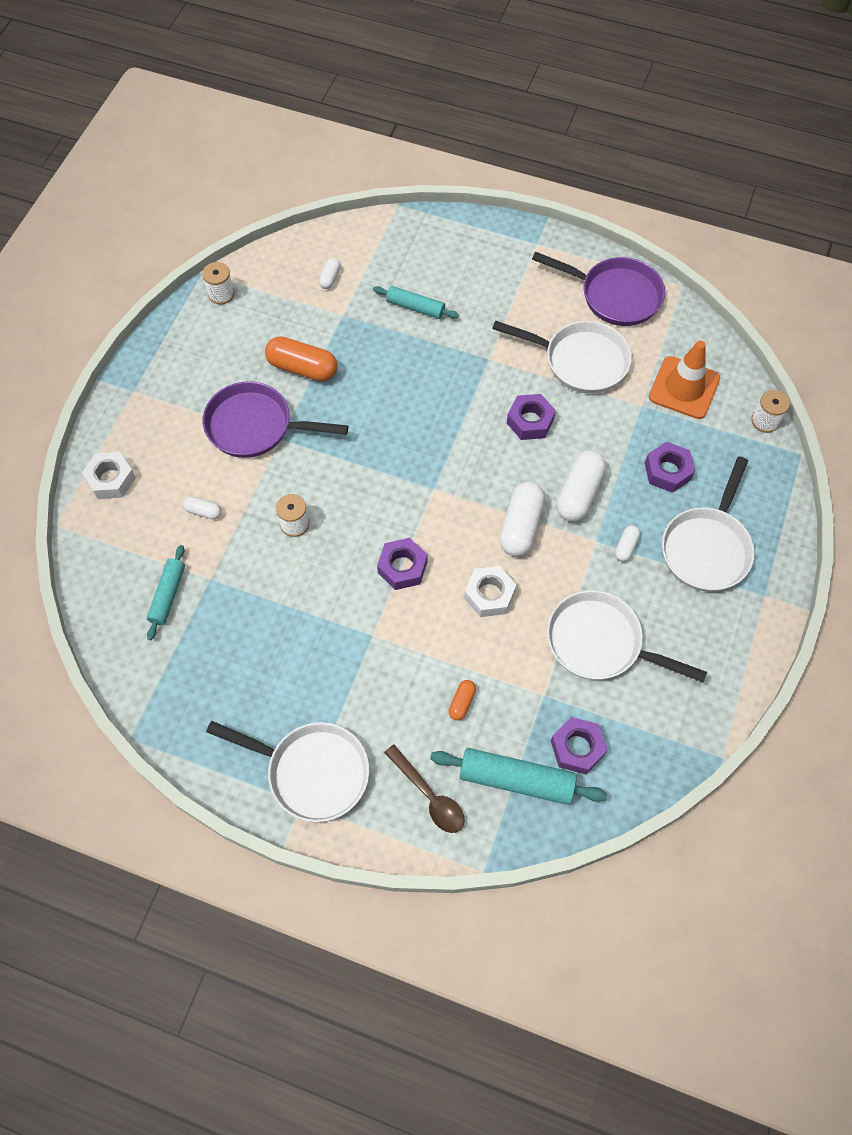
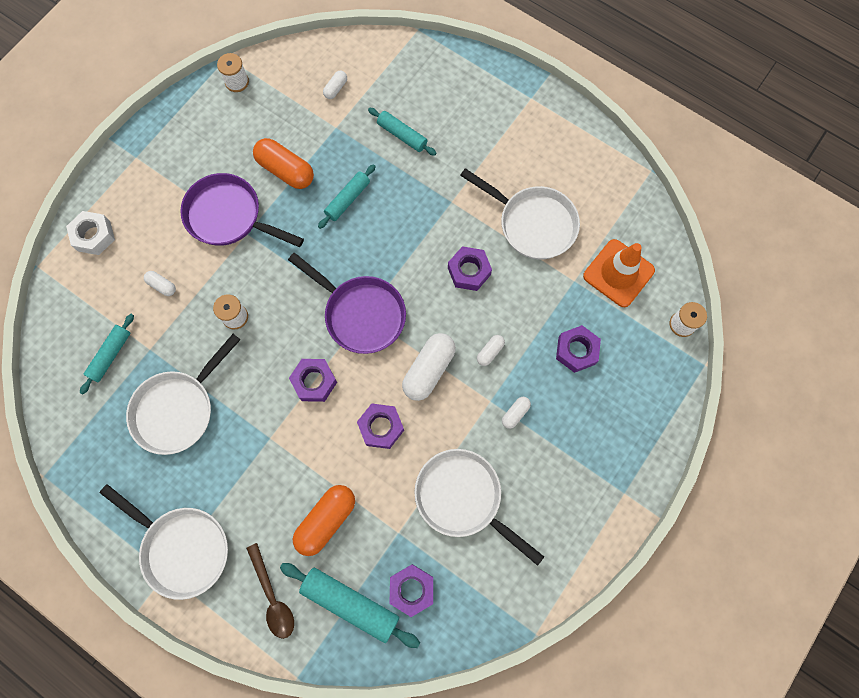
camera: 15 degrees right, 10 degrees up
(378, 381) = (348, 199): none -> turquoise rolling pin
(462, 702) = (326, 520): orange capsule -> orange capsule, size x2.01
(489, 595) = (381, 427): white nut -> purple nut
(579, 493) = (490, 352): white capsule -> white capsule, size x0.50
(615, 295) = (585, 166): purple pan -> purple pan (360, 314)
(707, 547) = (587, 433): white pan -> white pan (178, 409)

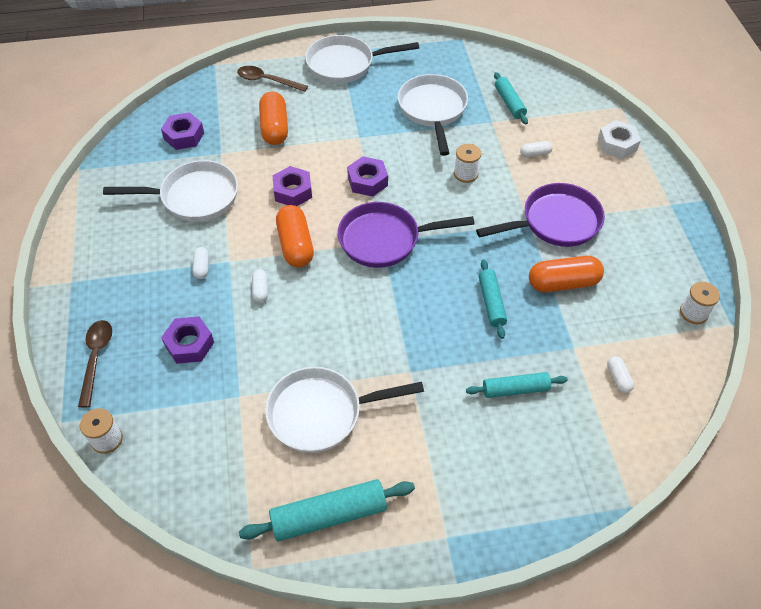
camera: 135 degrees right, 20 degrees down
(350, 603) = (216, 107): turquoise rolling pin -> turquoise rolling pin (329, 515)
(429, 370) = (295, 245): white capsule -> orange capsule
(469, 271) = (336, 331): purple nut -> none
(618, 273) = (203, 435): orange traffic cone -> none
(649, 397) = (96, 358): none -> brown spoon

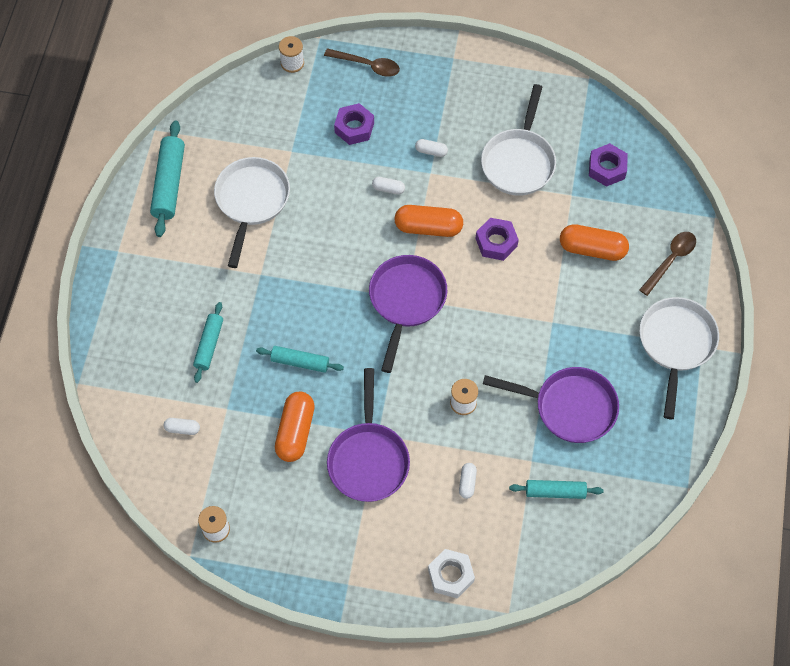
camera: 110 degrees right, 10 degrees up
(367, 181) = (486, 310): purple nut -> none
(433, 110) = (569, 407): white pan -> purple pan

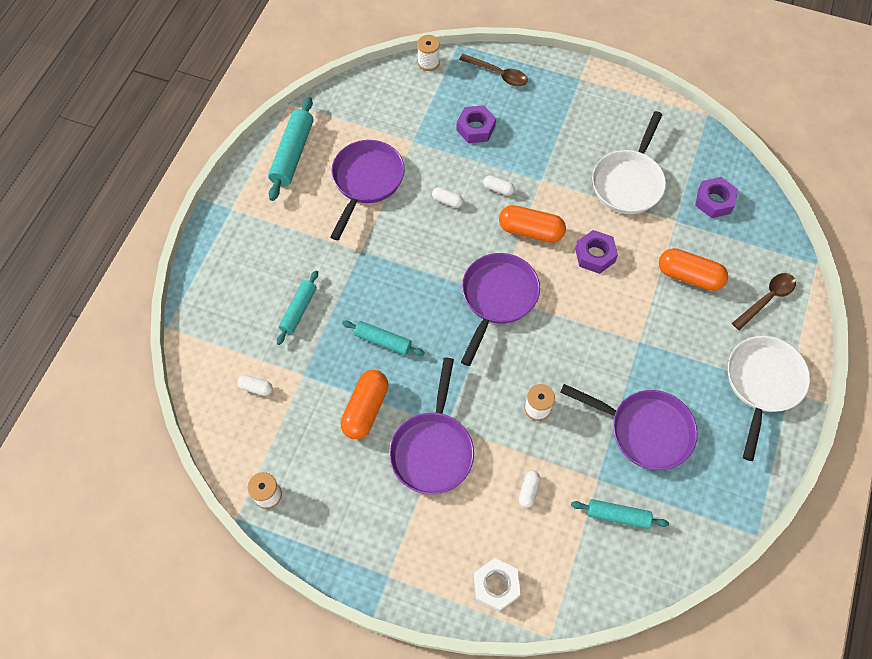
camera: 10 degrees right, 0 degrees up
(251, 201) = (366, 181): white pan -> purple pan
(431, 151) = (545, 160): white capsule -> white capsule (447, 201)

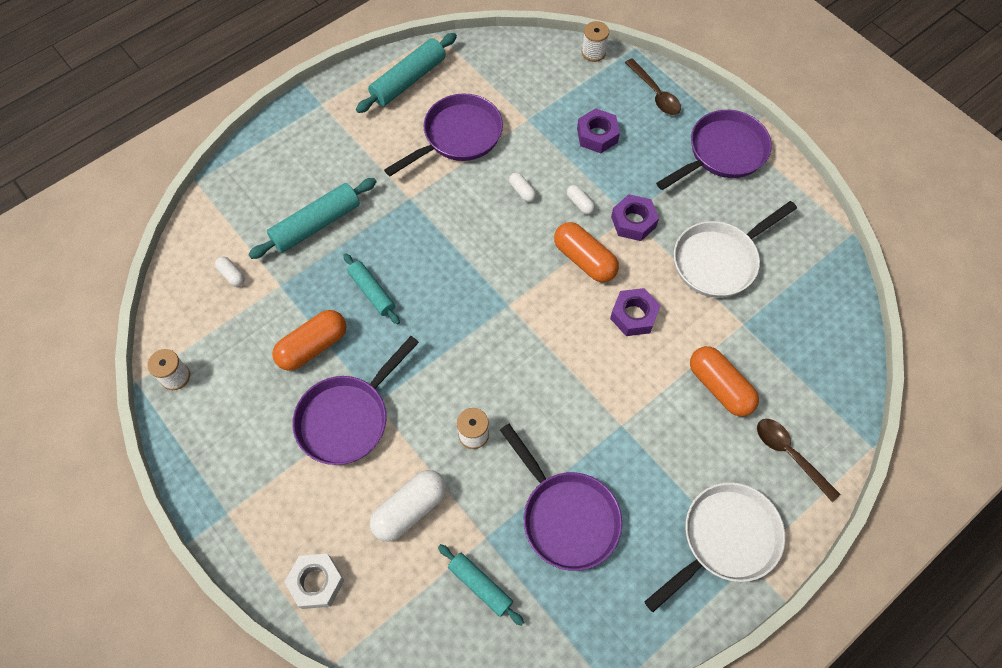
camera: 30 degrees right, 0 degrees up
(299, 310) = (316, 224): turquoise rolling pin -> turquoise rolling pin, size x1.57
(497, 298) = (507, 308): purple pan -> purple pan (722, 153)
(528, 491) = (410, 509): white capsule -> white capsule, size x2.01
(714, 201) = (799, 324): purple nut -> purple nut (633, 222)
(767, 299) = (790, 455): brown spoon -> brown spoon turned 120 degrees counterclockwise

